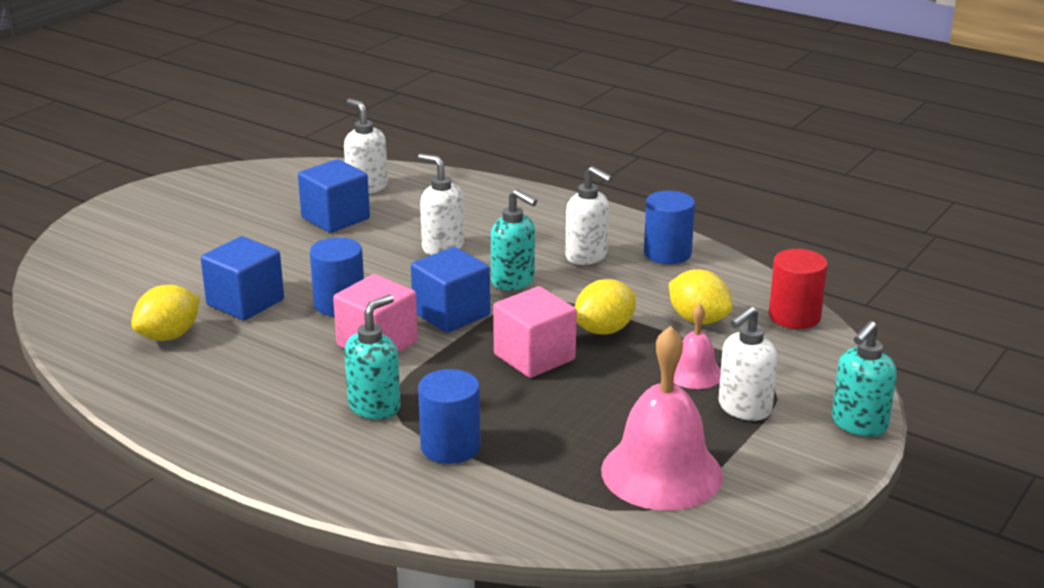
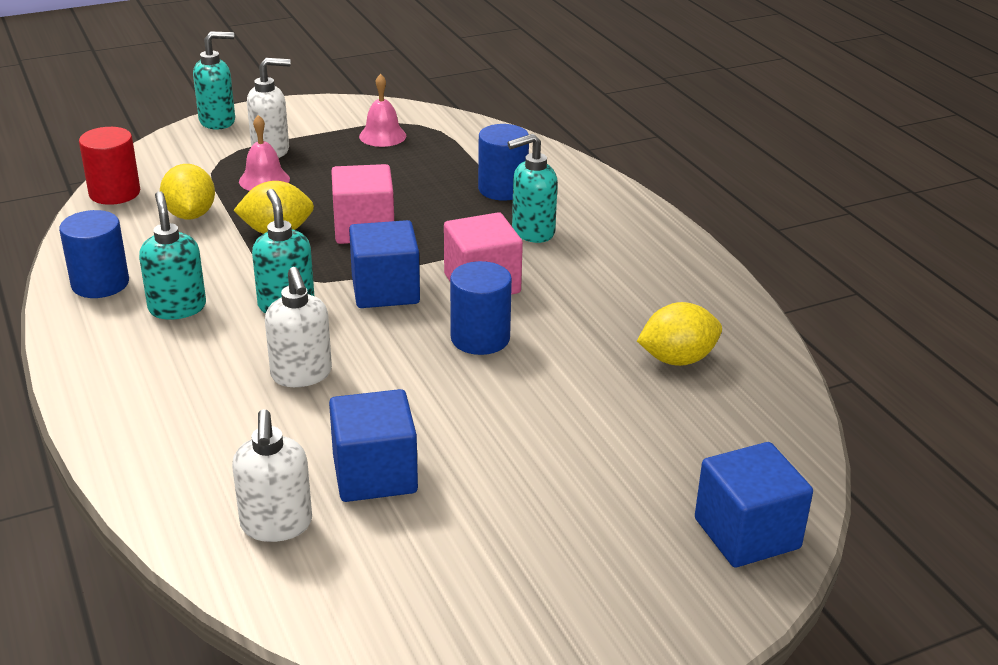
camera: 150 degrees left, 5 degrees up
(245, 302) = (576, 375): blue cube -> blue cube (747, 533)
(587, 256) = (177, 308): white soap dispenser -> turquoise soap dispenser
(661, 472) = (382, 136): pink bell -> pink bell, size x0.52

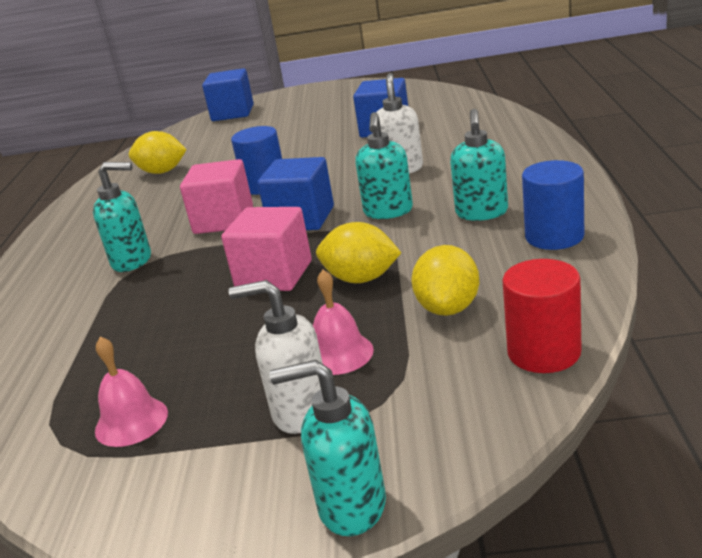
camera: 150 degrees left, 5 degrees down
(276, 525) = (447, 113): white soap dispenser -> none
(502, 189) = (98, 311): blue cylinder -> none

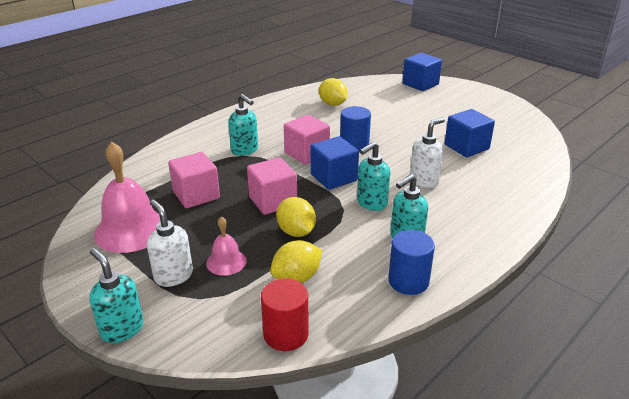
camera: 40 degrees right, 5 degrees up
(131, 421) = (131, 230): pink bell -> pink bell, size x1.91
(156, 332) = (196, 195): none -> pink cube

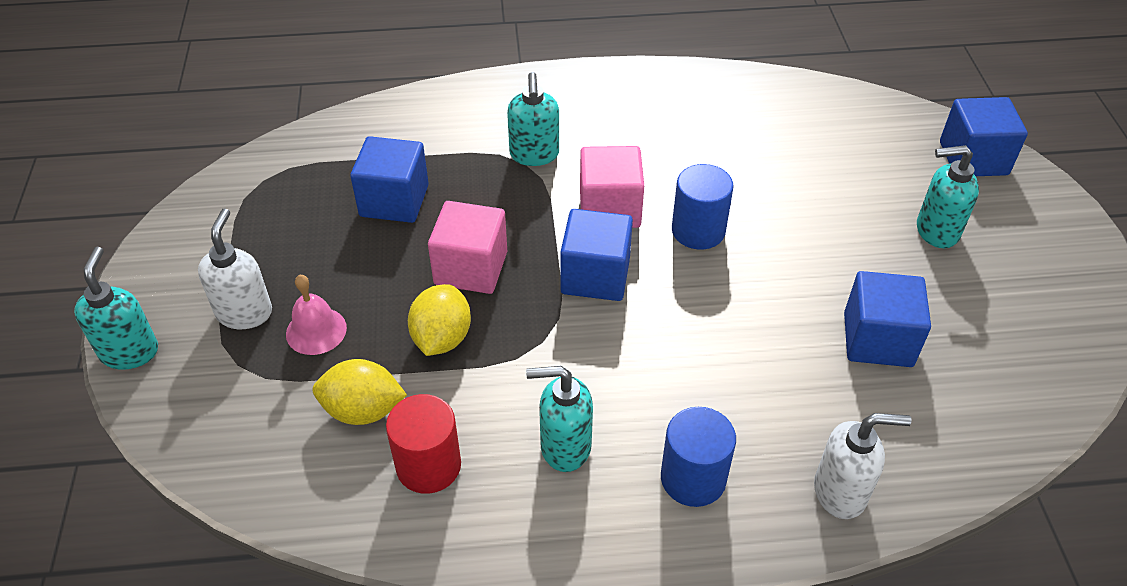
camera: 40 degrees right, 15 degrees up
(131, 230) = (272, 213): pink bell -> none
(196, 195) = (394, 201): pink cube -> blue cube
(286, 334) = (263, 482): red cylinder -> red cylinder (428, 466)
(332, 104) = (763, 128): yellow lemon -> none
(371, 203) = (592, 354): turquoise soap dispenser -> turquoise soap dispenser (936, 231)
(408, 281) = (483, 515): blue cylinder -> blue cylinder (693, 478)
(424, 181) = (720, 363): white soap dispenser -> white soap dispenser (841, 492)

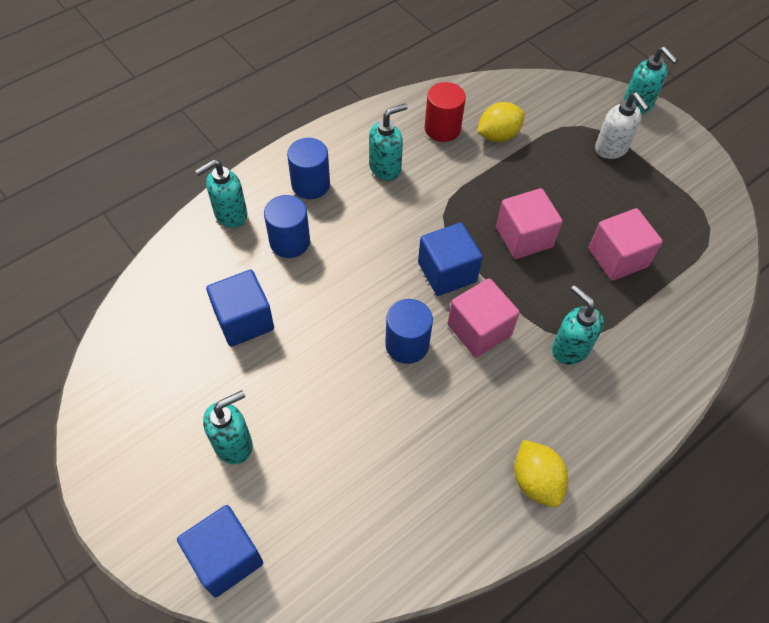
camera: 145 degrees right, 10 degrees up
(316, 330) = (565, 159): pink bell -> none
(394, 201) = (617, 257): blue cube -> pink cube
(442, 338) = (497, 188): yellow lemon -> yellow lemon (536, 481)
(771, 407) = (290, 242): none -> blue cylinder
(841, 492) = (230, 215): white soap dispenser -> turquoise soap dispenser

